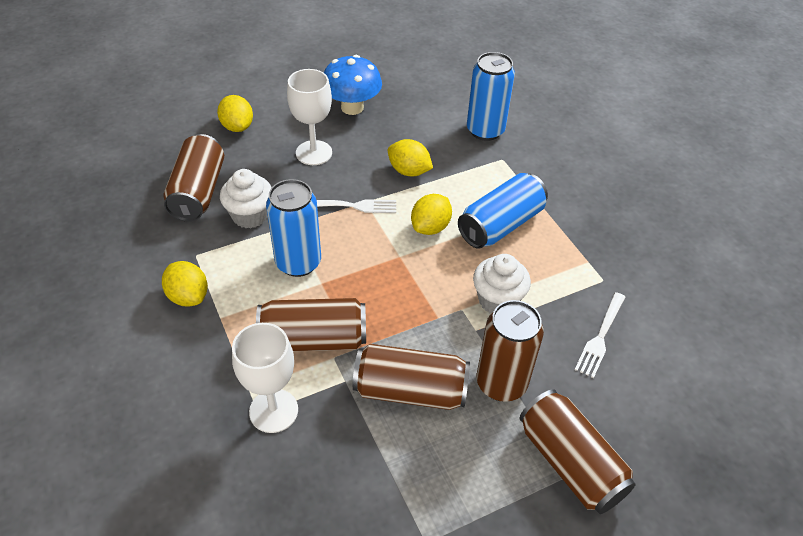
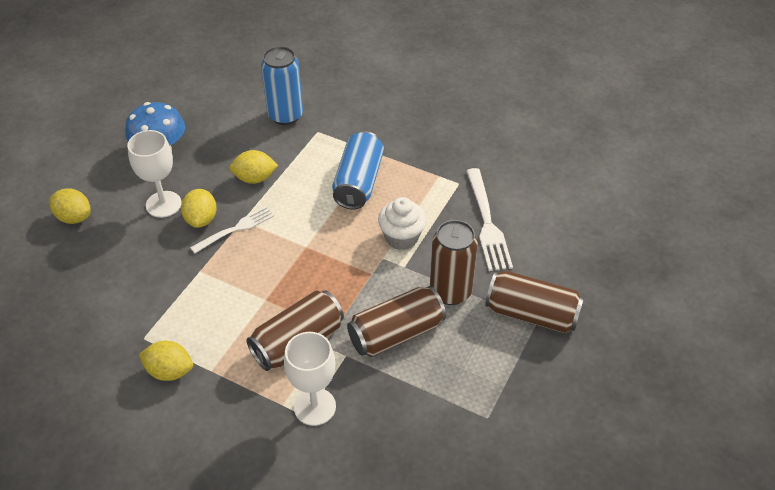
camera: 35 degrees left, 0 degrees up
(198, 192) = (94, 289): brown can -> none
(250, 215) = (159, 282): white cupcake -> none
(298, 262) = (233, 295): blue can -> none
(430, 227) = (309, 212): yellow lemon -> yellow lemon (201, 219)
(600, 337) = (487, 223): white fork -> white fork, size x1.51

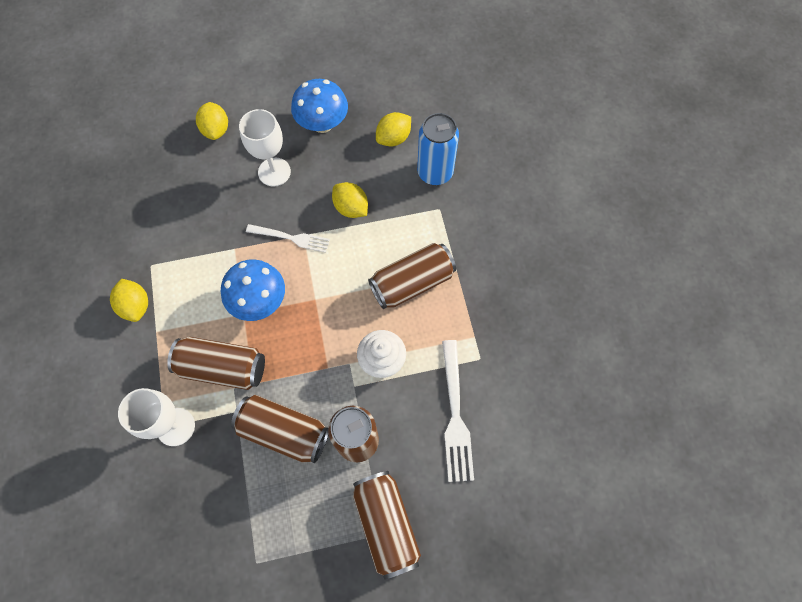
camera: 50 degrees right, 20 degrees up
(201, 219) = (281, 208): yellow lemon -> yellow lemon (393, 138)
(266, 282) = (259, 301): none -> blue mushroom
(358, 182) = (412, 283): blue can -> brown can
(487, 223) = (455, 415): white fork -> white fork turned 45 degrees counterclockwise

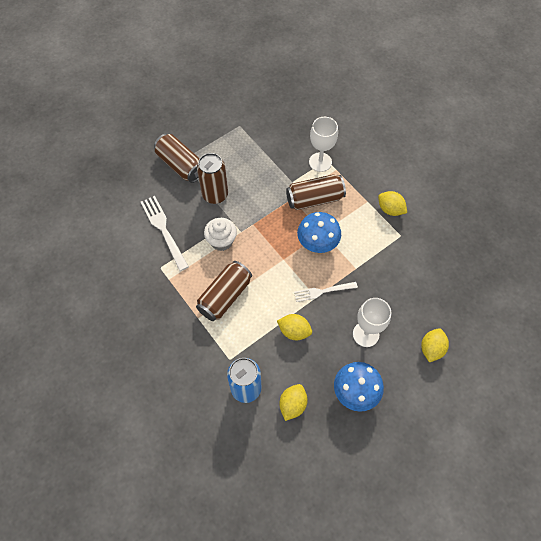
camera: 155 degrees right, 5 degrees down
(216, 130) = (431, 349): yellow lemon -> yellow lemon turned 60 degrees clockwise
(284, 432) = (259, 183): brown can -> none

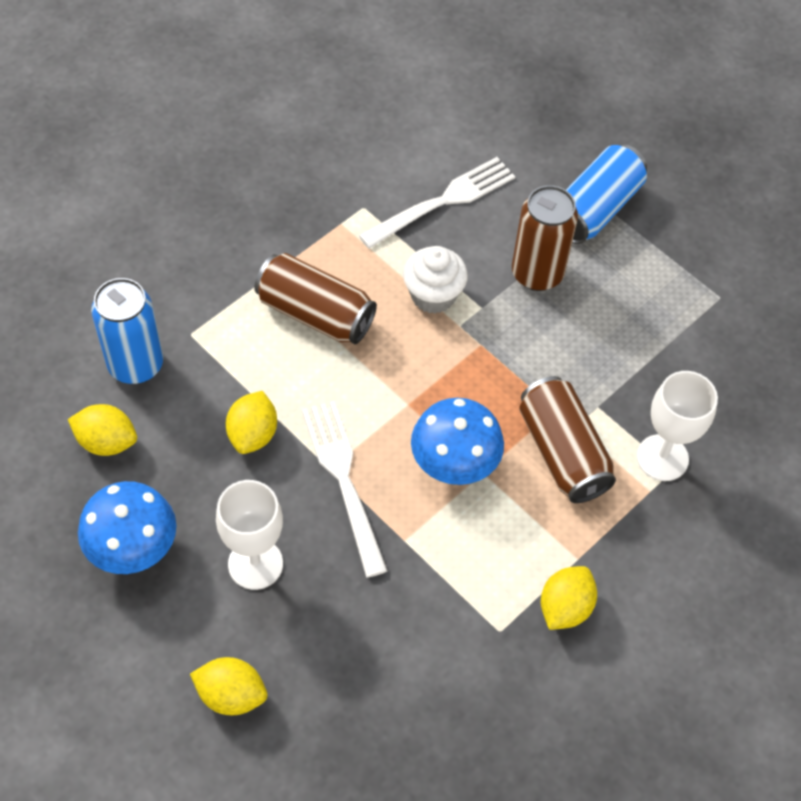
camera: 80 degrees right, 5 degrees down
(181, 165) = (595, 209): brown can -> blue can
(323, 291) = (343, 480): white fork -> white fork, size x1.51

